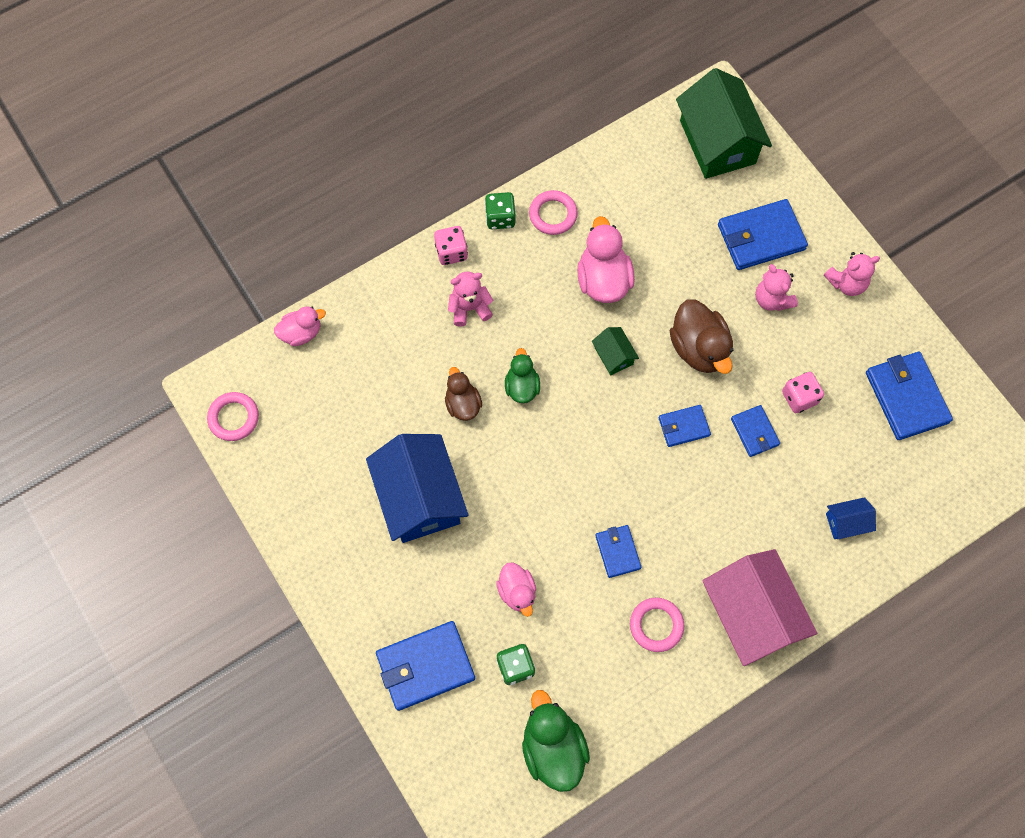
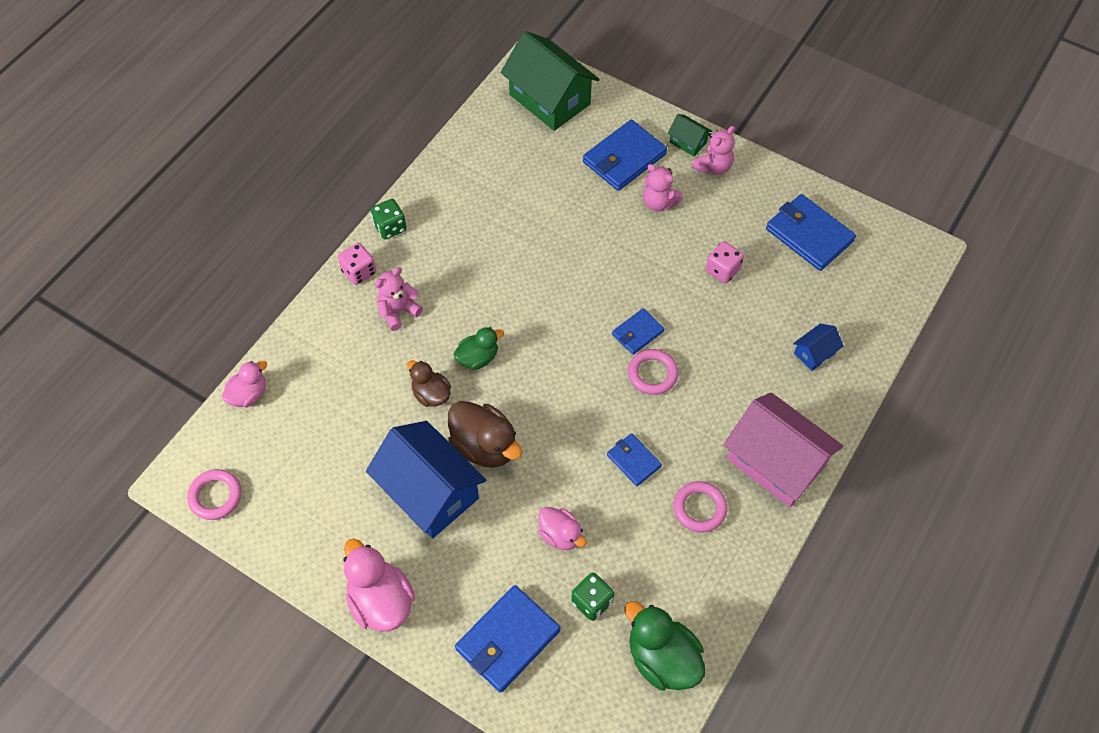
camera: 25 degrees left, 10 degrees down
(522, 386) = (478, 358): green duck -> green duck turned 90 degrees clockwise
(553, 214) = (436, 207): pink ring -> pink ring (652, 374)
(603, 280) = (507, 242): pink duck -> pink duck (381, 601)
(613, 356) = (547, 300): green house -> green house (688, 142)
(699, 348) = (617, 265): brown duck -> brown duck (484, 446)
(754, 432) = (700, 312): blue wallet -> none

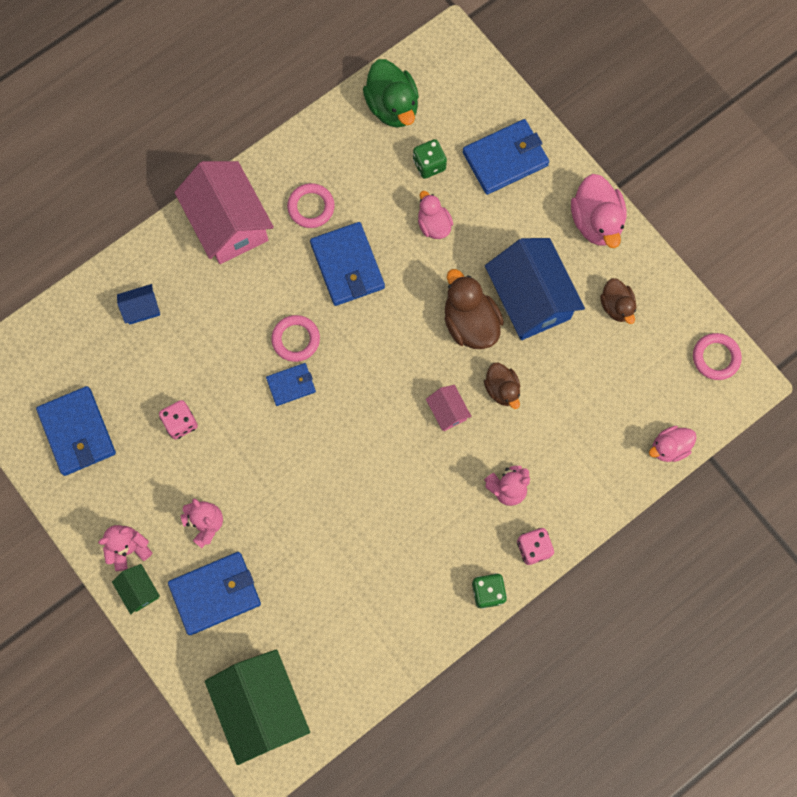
camera: 160 degrees left, 15 degrees up
(334, 514) = (616, 306): none -> brown duck
(478, 358) = (447, 411): green duck -> pink house
(633, 461) = (347, 266): blue wallet -> blue wallet, size x1.76

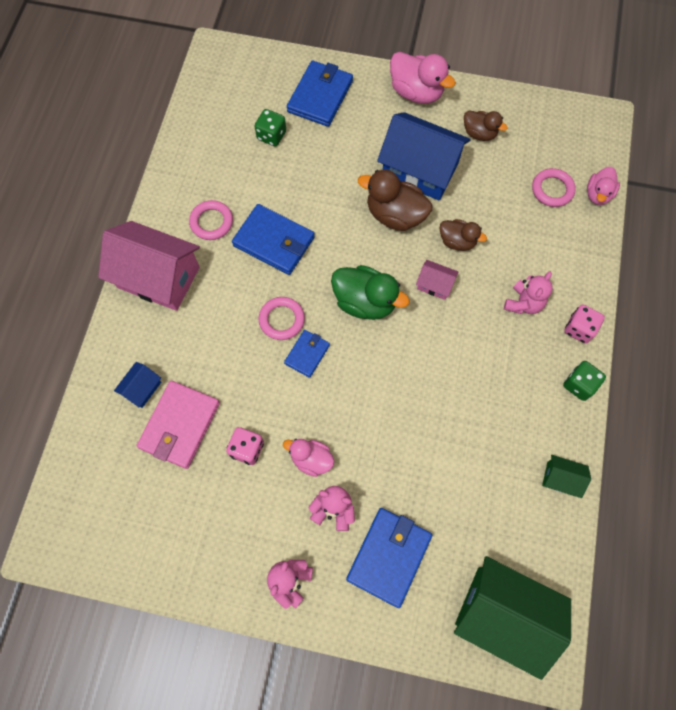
camera: 40 degrees left, 5 degrees down
(77, 432) = (169, 524): blue wallet -> none
(139, 590) = (327, 607): green house -> green house (560, 478)
(146, 362) = (180, 425): none -> pink wallet
(392, 106) = (211, 117): green duck -> green duck (365, 302)
(433, 225) = (310, 171): pink duck -> pink duck (311, 459)
(715, 357) = (570, 118): pink ring -> pink ring (552, 190)

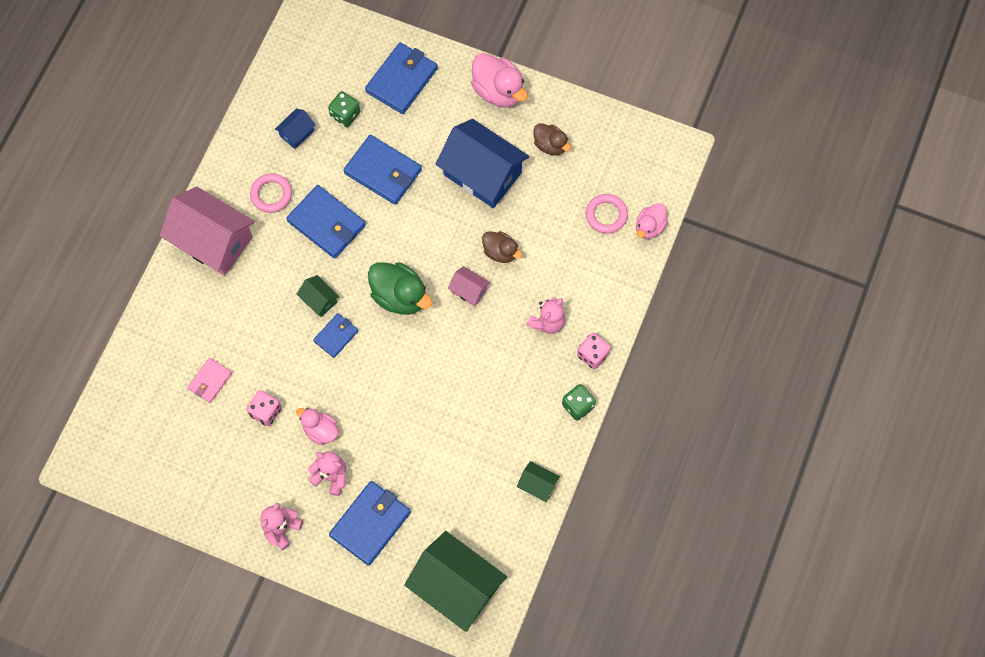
camera: 10 degrees right, 0 degrees up
(142, 388) = (181, 342): blue house -> blue house (297, 133)
(180, 425) = (210, 381): pink wallet -> pink wallet, size x0.57
(282, 320) = (319, 300): pink ring -> green house
(321, 183) = (383, 172): none -> blue wallet
(395, 215) = (447, 216): brown duck -> none

